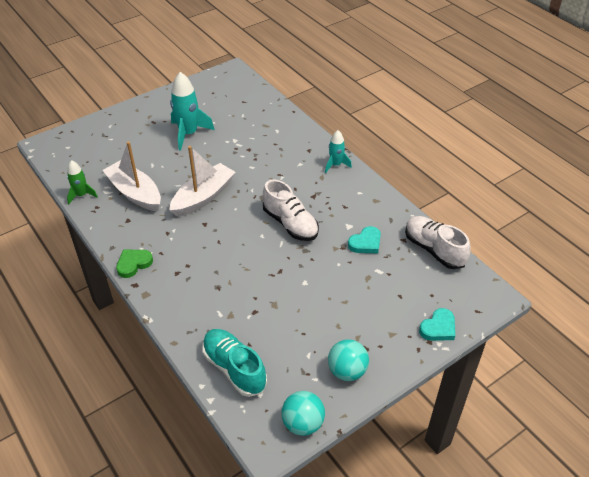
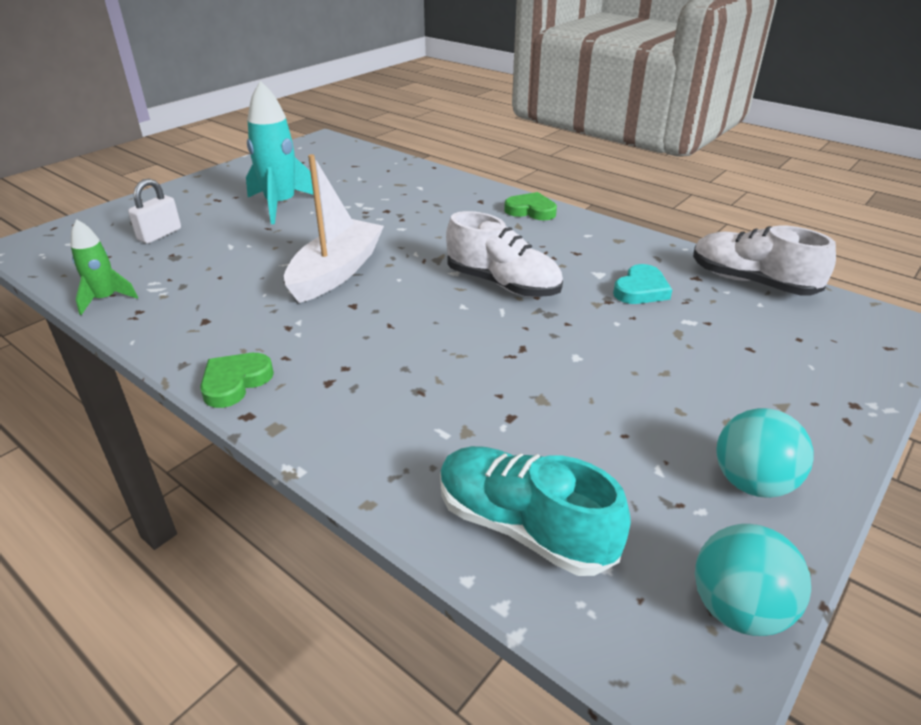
camera: 15 degrees left, 10 degrees down
(116, 148) = (160, 234): none -> white padlock
(135, 193) = (209, 283): white boat -> none
(335, 165) = (531, 211): turquoise rocket -> green heart
(438, 328) = (851, 381): turquoise heart -> none

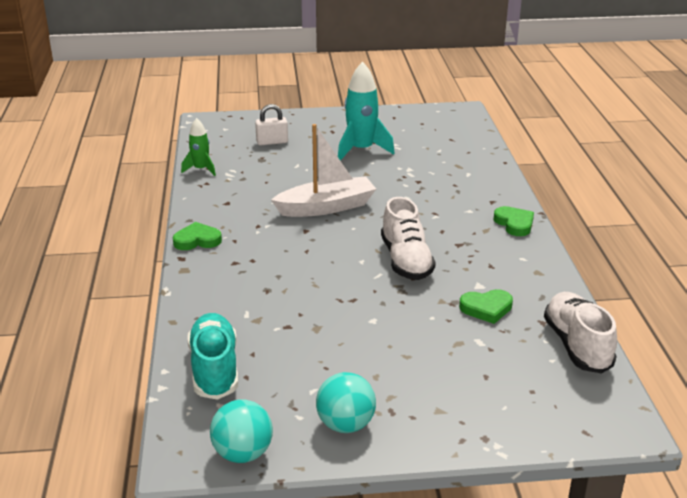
camera: 45 degrees right, 5 degrees down
(641, 290) = (486, 308): turquoise heart -> green heart

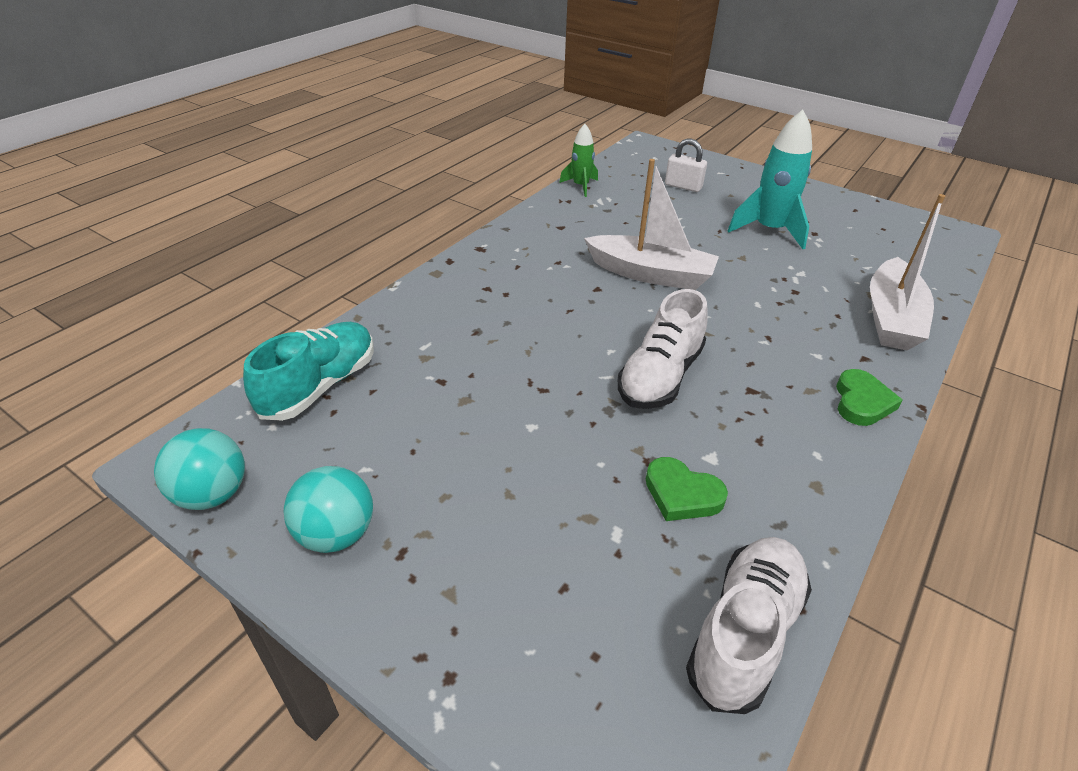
camera: 40 degrees right, 10 degrees up
(197, 240) = (485, 250): green heart -> none
(481, 174) = (891, 318): none -> white boat

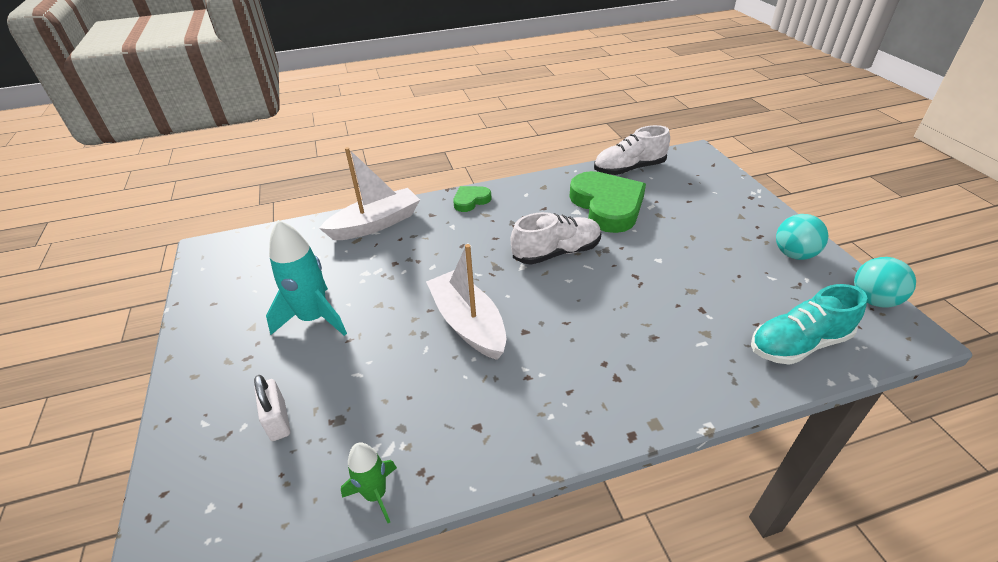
camera: 140 degrees left, 0 degrees up
(682, 494) = (607, 206): green heart -> green heart, size x2.06

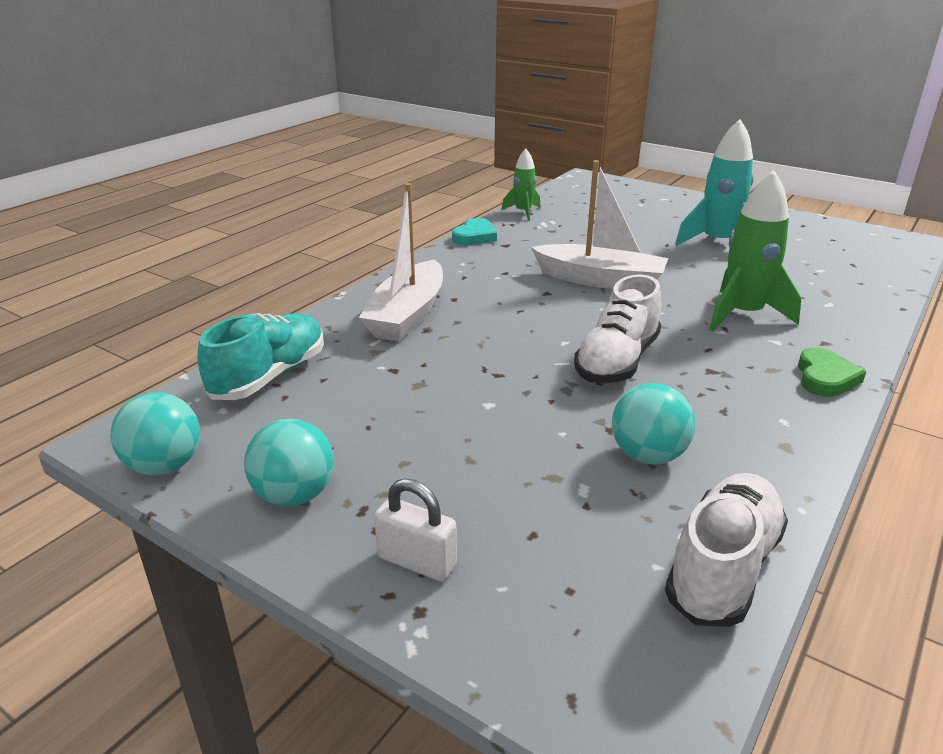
camera: 140 degrees right, 10 degrees down
(278, 420) = (627, 210): white padlock -> white padlock (416, 562)
(376, 224) = (848, 310): white boat -> white boat (407, 315)
(435, 248) = (743, 315): none -> green rocket
(490, 466) = (475, 236): none -> turquoise heart
(607, 206) = (648, 455): green heart -> turquoise ball

